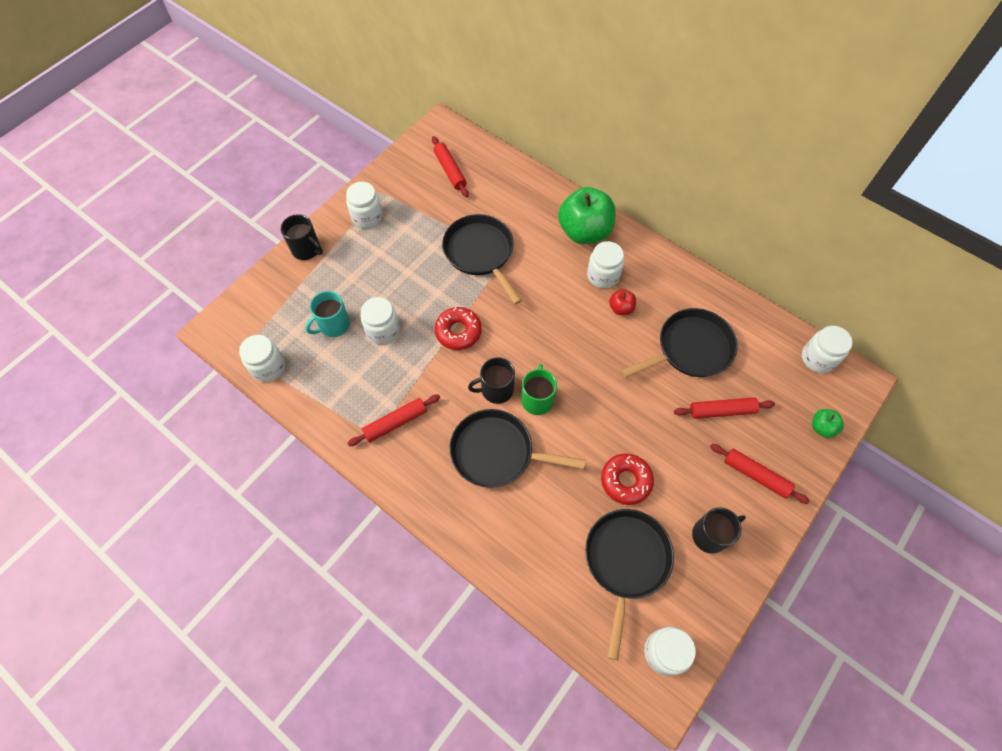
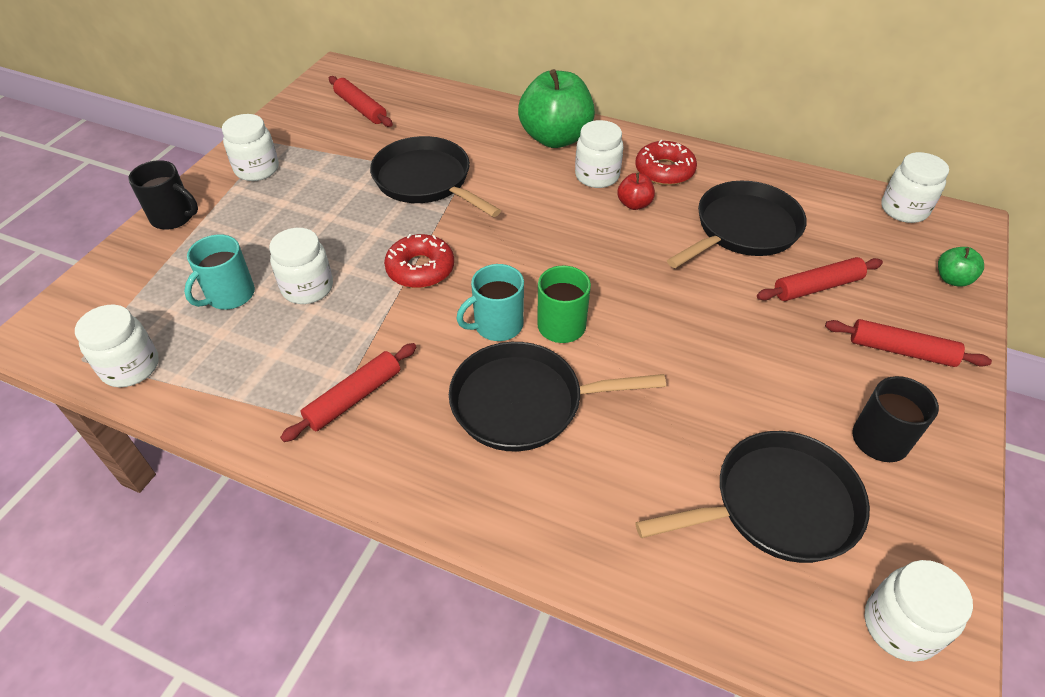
camera: 15 degrees left, 15 degrees down
(496, 390) = (497, 325): black mug -> turquoise mug
(626, 481) = (728, 397): red donut -> red donut (664, 171)
(626, 561) = (777, 505): black pan -> black pan turned 75 degrees clockwise

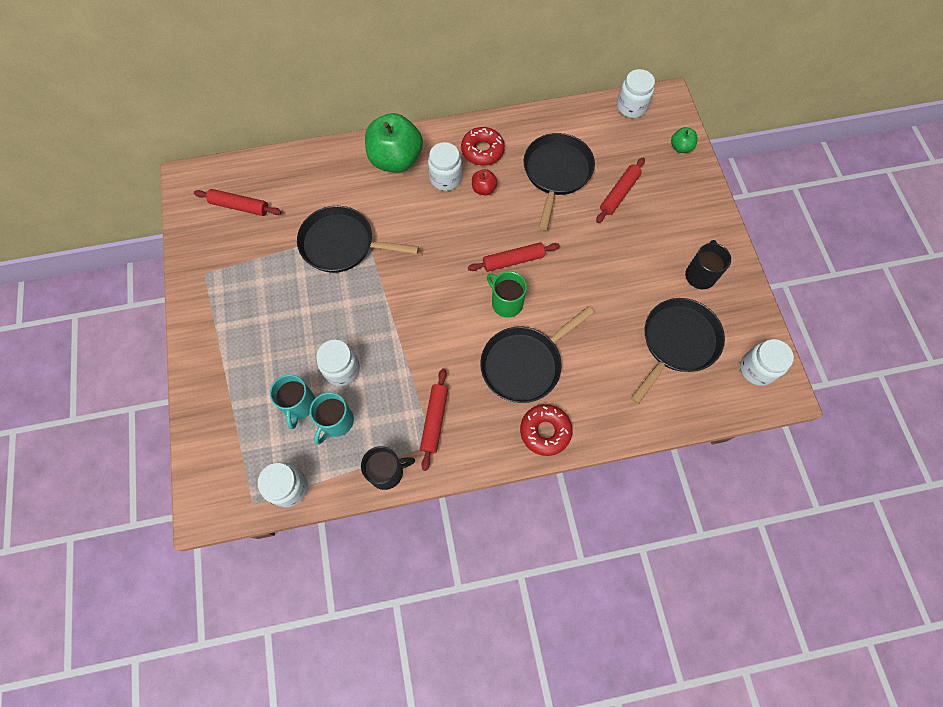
camera: 35 degrees left, 20 degrees up
(173, 217) = (200, 374): black mug -> black mug (387, 472)
(257, 169) = (218, 302): white jar -> none
(420, 269) = (397, 314): red donut -> red donut (545, 431)
(497, 325) = (472, 325): turquoise mug -> turquoise mug (336, 421)
(901, 351) = (681, 213): red rolling pin -> red rolling pin (513, 260)

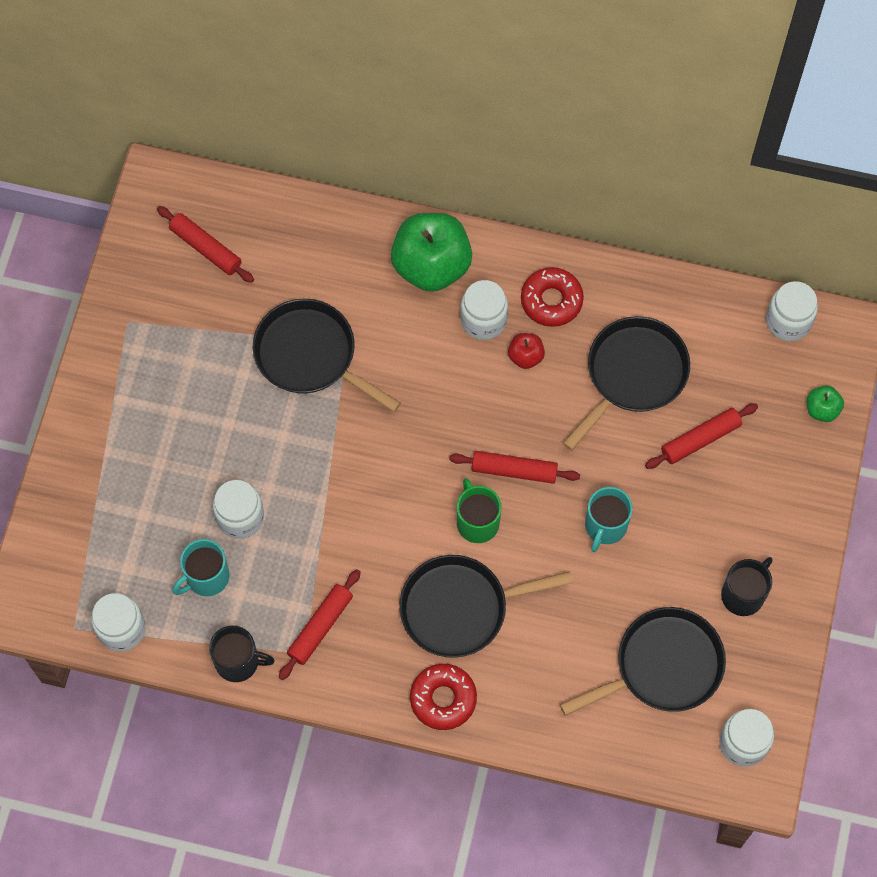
camera: 25 degrees right, 0 degrees up
(299, 404) = (172, 537): turquoise mug -> turquoise mug (605, 526)

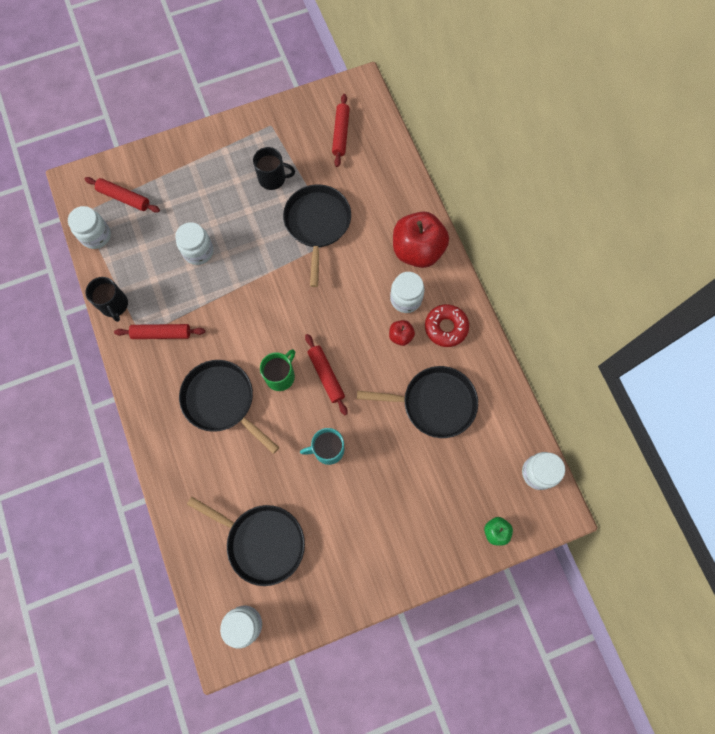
camera: 55 degrees right, 5 degrees up
(206, 577) = (152, 257): turquoise mug -> none
(431, 266) = (417, 250): green apple -> red apple
(443, 699) = (161, 427): red donut -> none
(700, 439) = (422, 470): red rolling pin -> red rolling pin (124, 198)
(743, 594) = (340, 561): black mug -> black mug (273, 178)

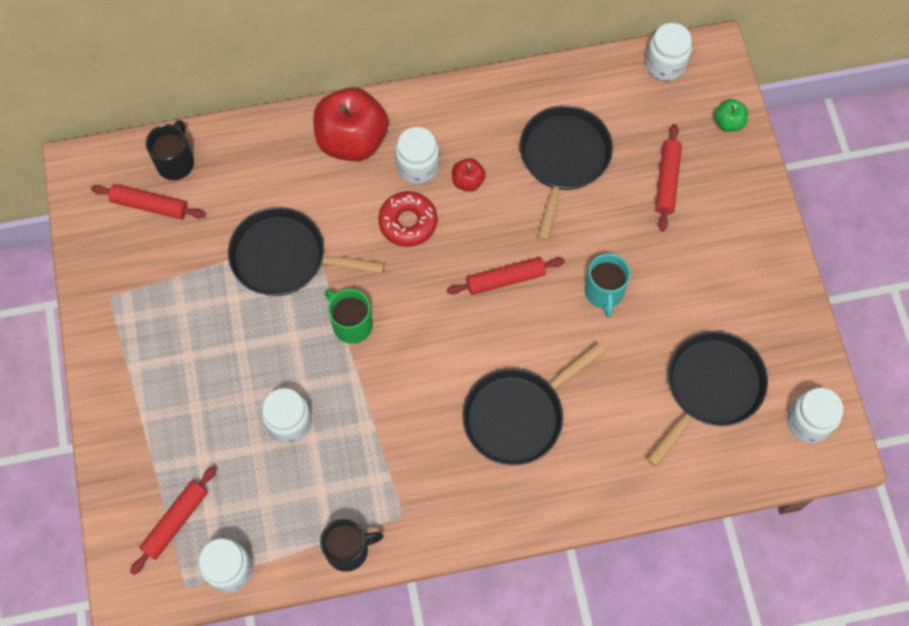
camera: 80 degrees left, 5 degrees down
(161, 333) = (405, 486): red rolling pin -> red rolling pin (666, 181)
(273, 178) = (198, 306): black mug -> black mug (176, 162)
(280, 376) = (496, 335): green mug -> green mug (351, 324)
(446, 327) = (466, 127): red donut -> red donut (408, 222)

